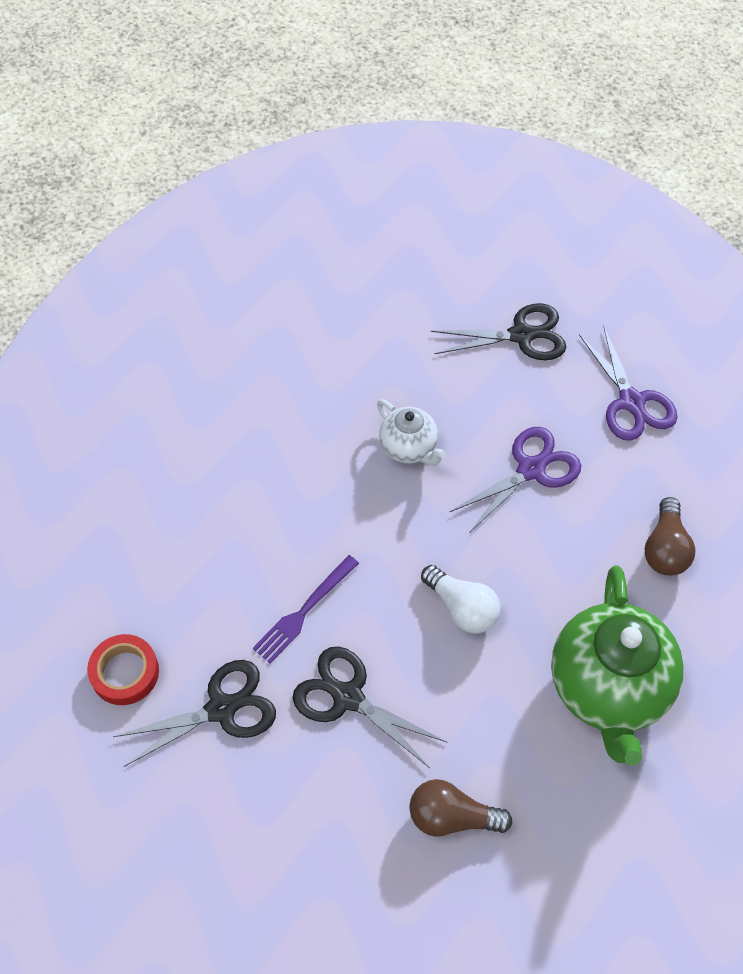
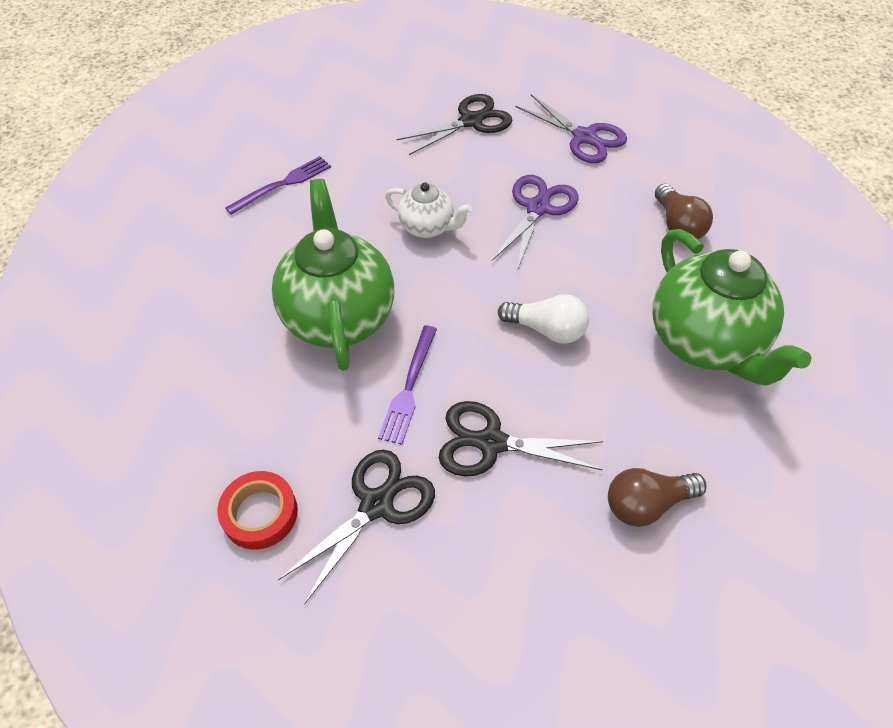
camera: 25 degrees left, 5 degrees down
(278, 511) = (339, 316): none -> green teapot
(295, 341) = (283, 184): none -> purple fork

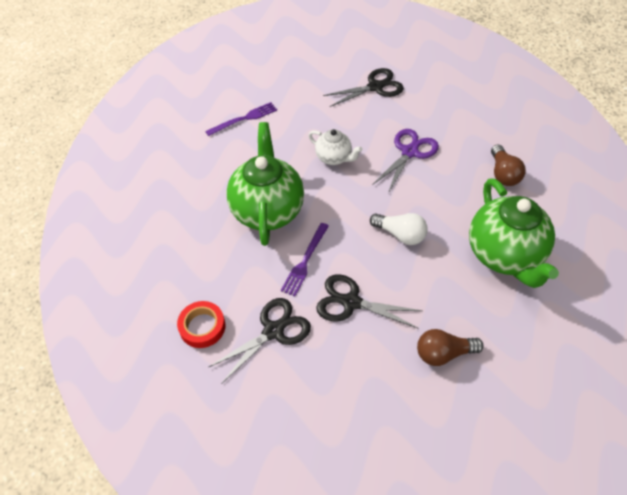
camera: 10 degrees right, 0 degrees up
(584, 137) = (451, 105): purple scissors -> none

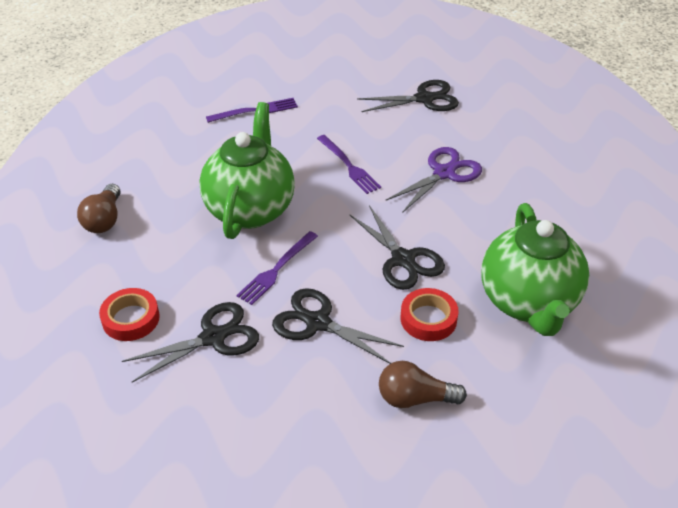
camera: 10 degrees right, 10 degrees down
(334, 158) = (349, 166): white teapot -> purple fork
(400, 234) = (403, 259): white light bulb -> black scissors
(434, 283) = (428, 319): none -> red tape
(503, 174) = (555, 213): brown light bulb -> brown light bulb (104, 219)

